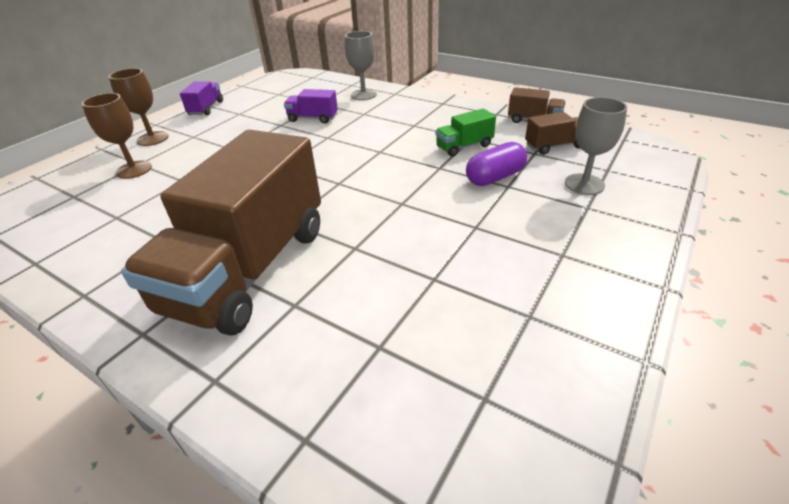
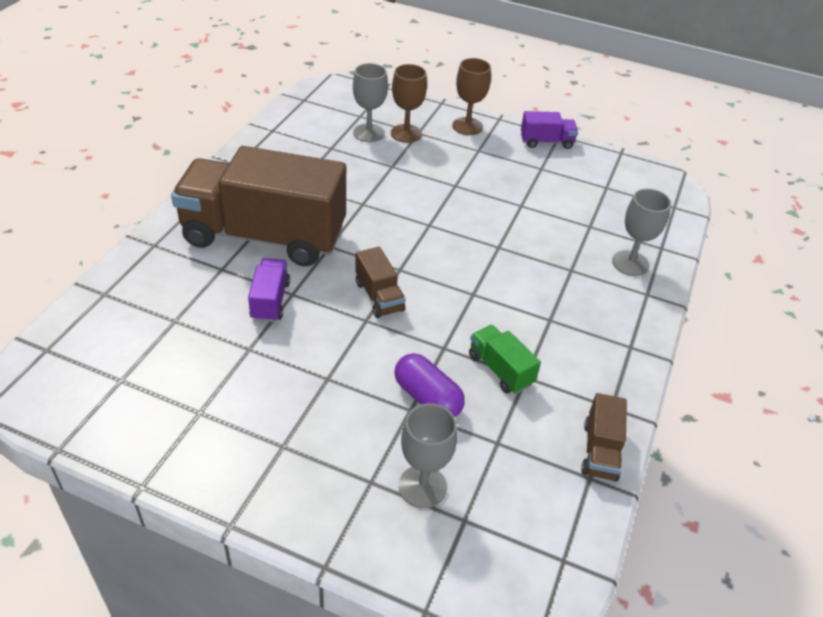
camera: 75 degrees right, 5 degrees up
(111, 191) = (368, 133): none -> grey goblet
(313, 118) = (544, 228): purple truck -> purple truck (270, 301)
(554, 146) = (521, 467): brown truck -> brown truck (379, 296)

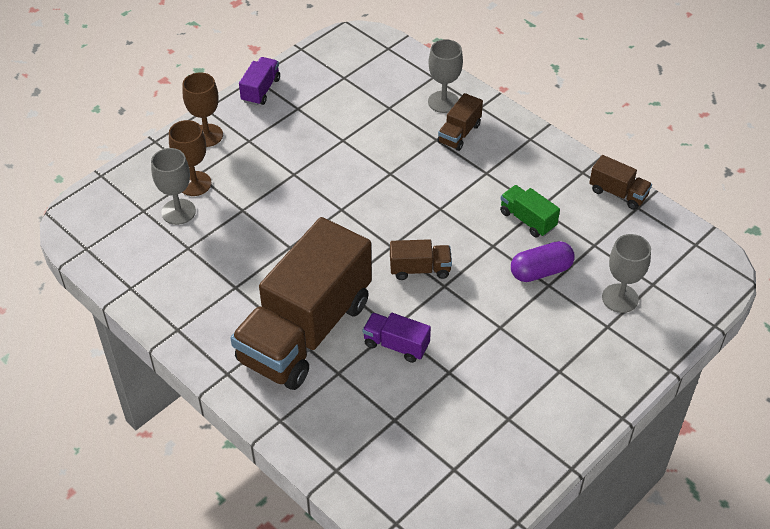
camera: 65 degrees left, 5 degrees up
(500, 370) = (527, 220): green truck -> green truck turned 60 degrees clockwise
(592, 285) = (459, 133): none -> brown truck

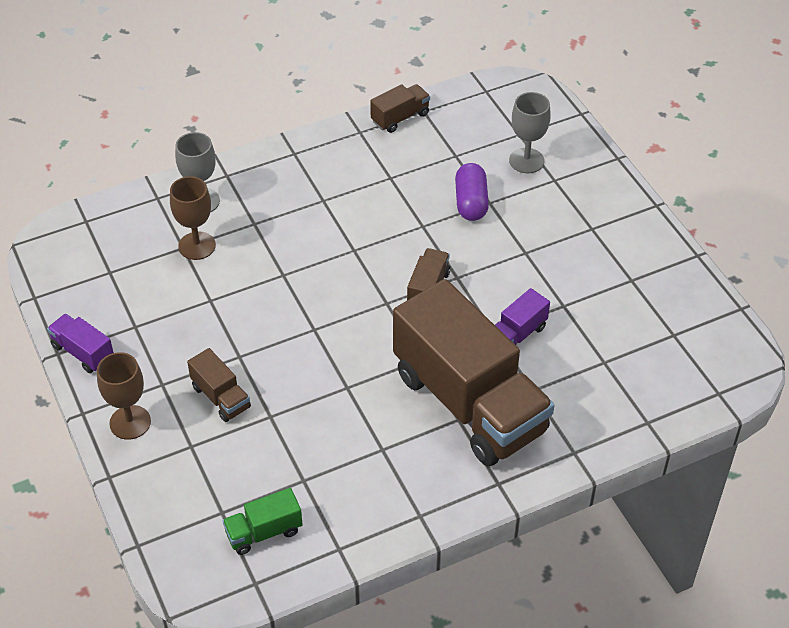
camera: 70 degrees left, 0 degrees up
(178, 212) = (242, 477): grey goblet -> none
(194, 184) = (205, 452): brown goblet -> brown goblet (197, 246)
(459, 133) = (256, 203): brown truck -> brown truck (221, 397)
(527, 220) = (402, 190): green truck -> green truck (264, 532)

